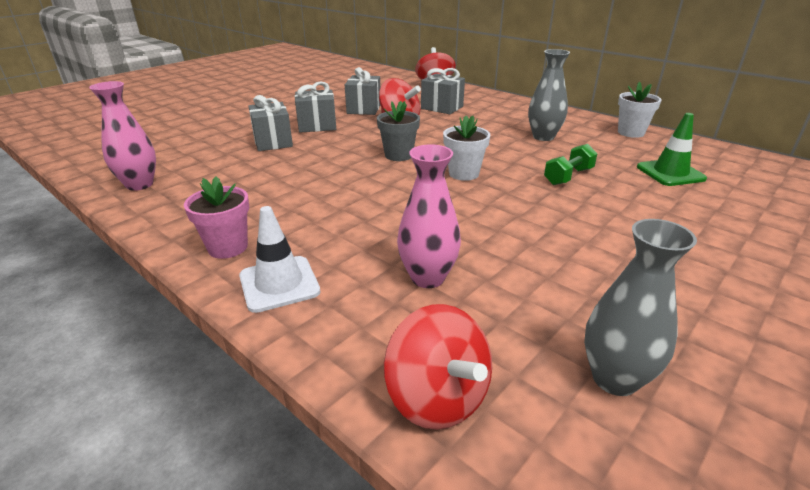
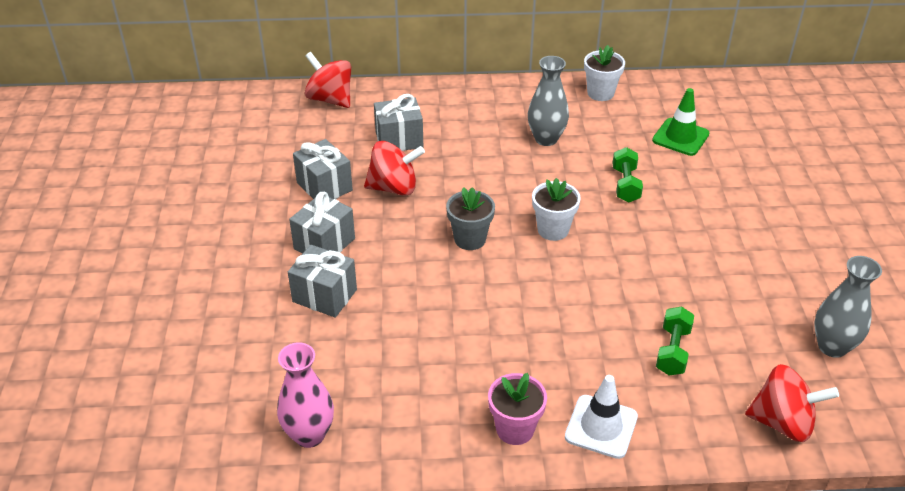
camera: 45 degrees left, 10 degrees up
(427, 277) = (673, 351): pink vase -> green dumbbell

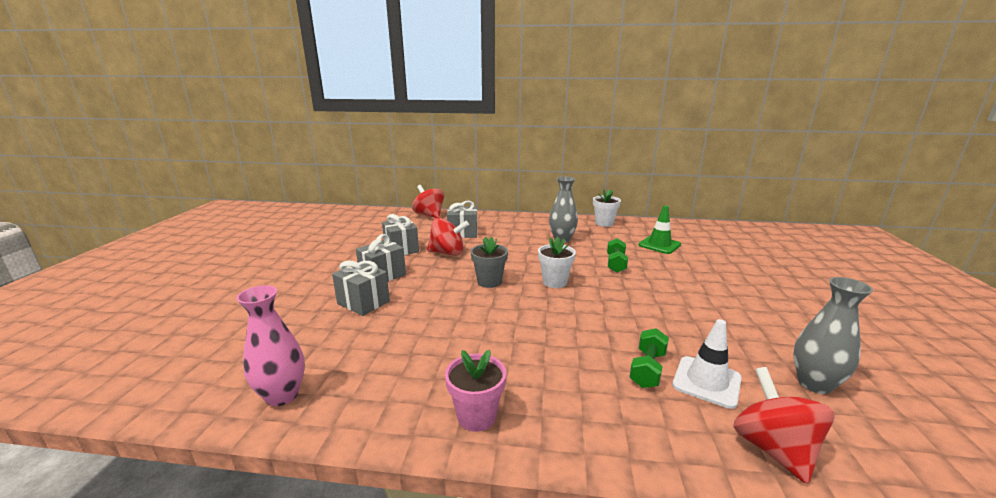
camera: 10 degrees right, 20 degrees down
(601, 426) = (566, 426): white traffic cone -> white traffic cone (706, 382)
(782, 422) = (773, 449): red spinning top -> red spinning top turned 120 degrees counterclockwise

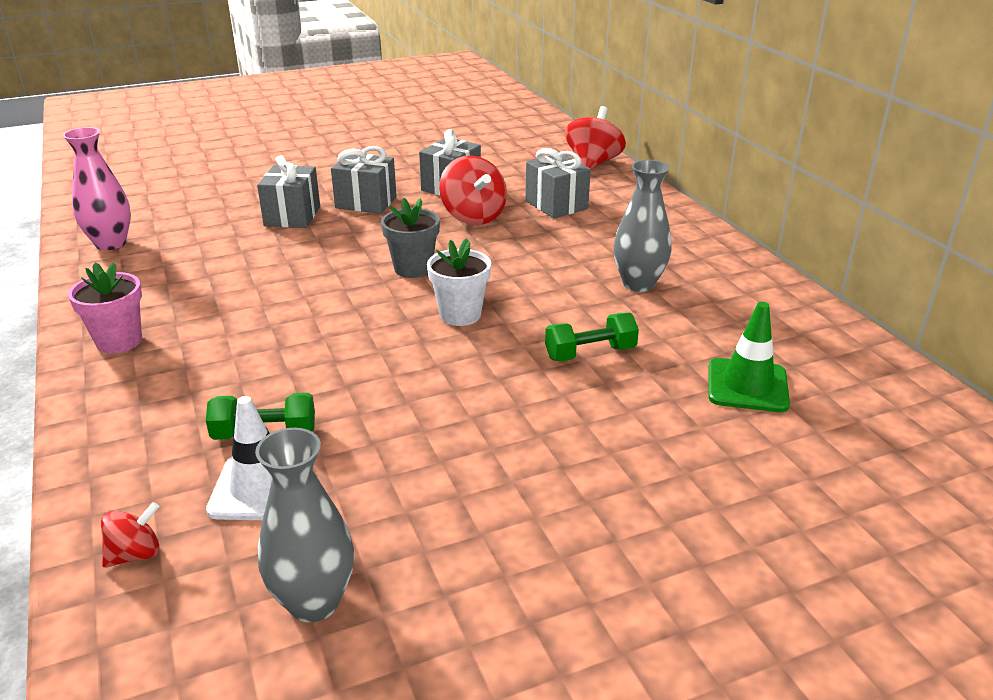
camera: 60 degrees right, 10 degrees up
(604, 223) = (783, 306): white flower pot -> none
(773, 449) = (136, 554): red spinning top -> red spinning top, size x0.53

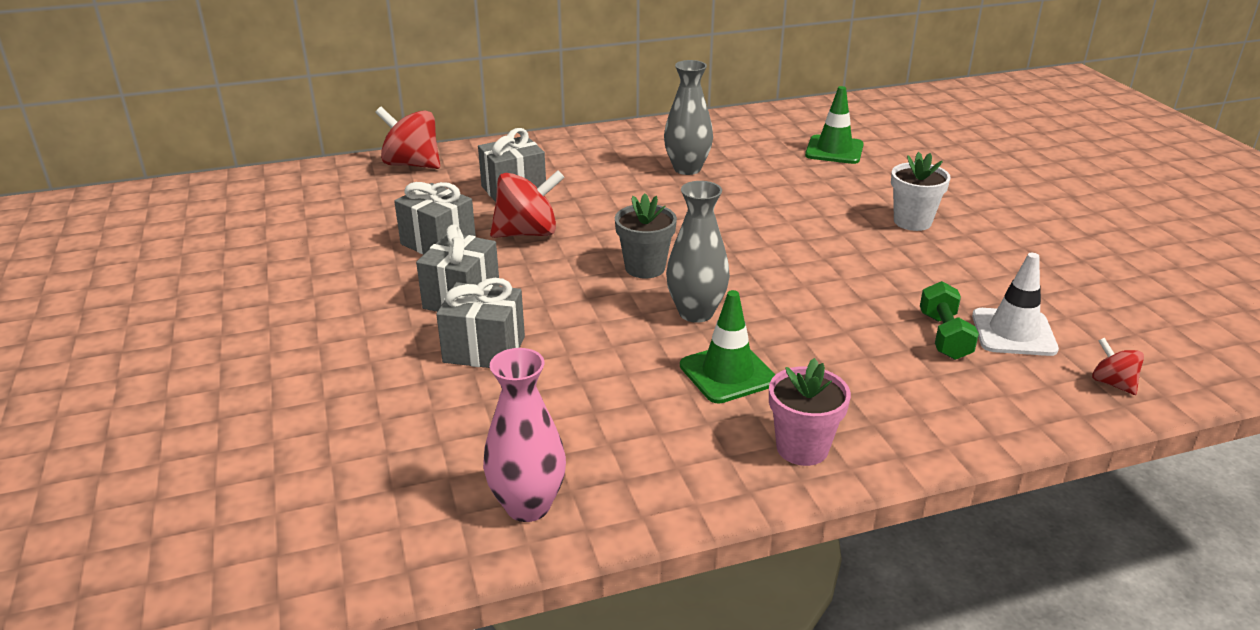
camera: 85 degrees left, 0 degrees up
(233, 309) = (727, 373): none -> green traffic cone
(314, 602) = (1115, 304): grey vase -> grey vase (696, 313)
(460, 315) = (739, 246): white flower pot -> white flower pot (912, 222)
(590, 353) = (798, 196): green dumbbell -> none

